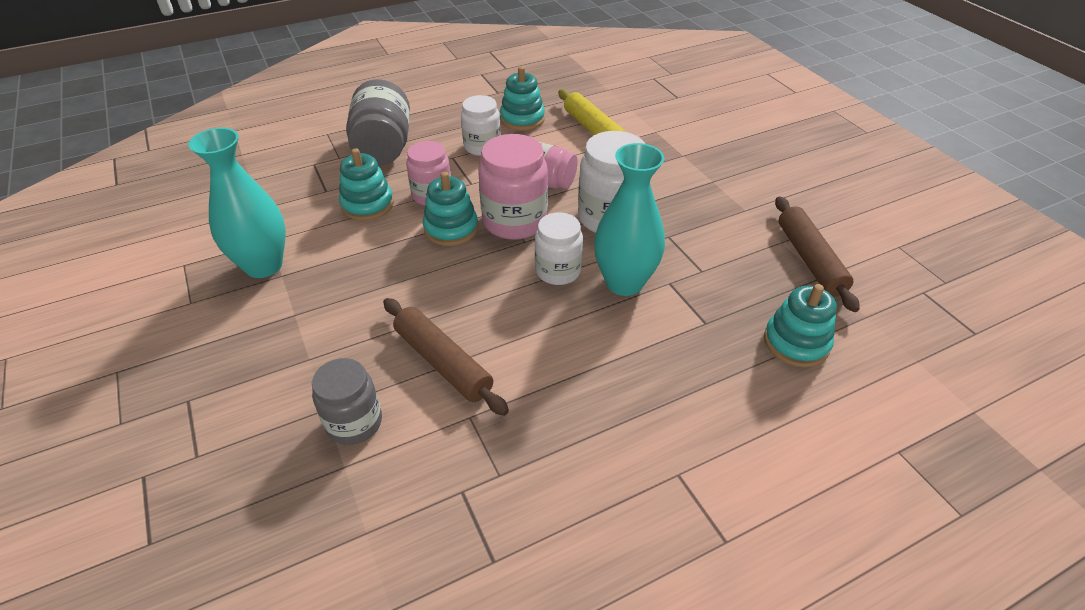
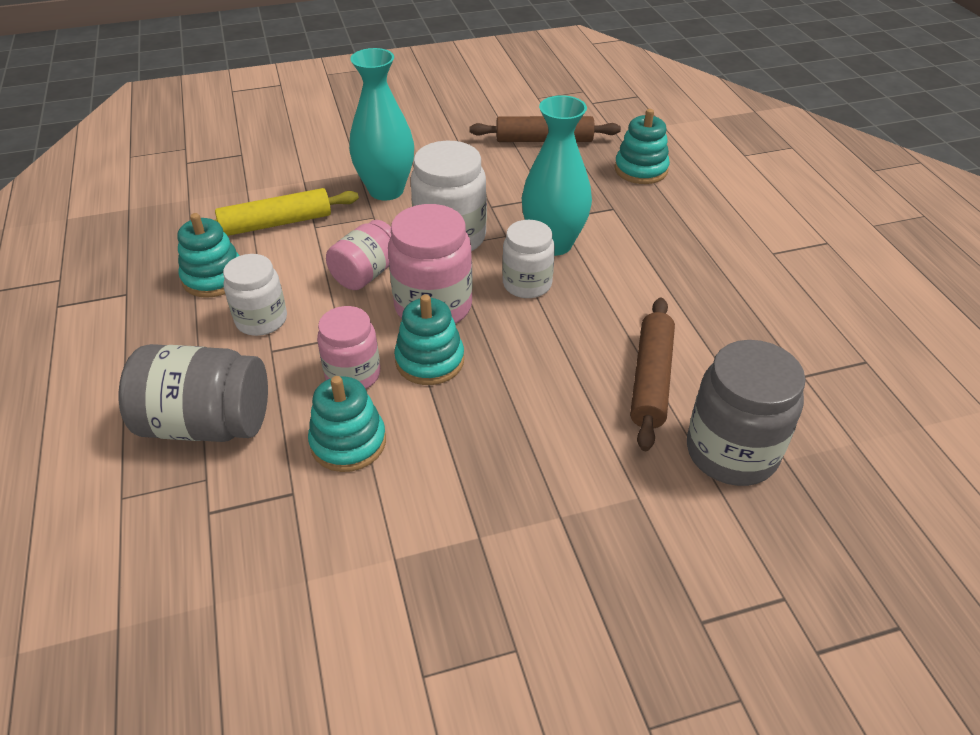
camera: 80 degrees left, 0 degrees up
(263, 265) = (453, 560): turquoise vase -> turquoise vase (386, 190)
(354, 423) = (731, 452): grey jar -> grey jar, size x1.53
(443, 362) = (650, 379): brown rolling pin -> brown rolling pin turned 45 degrees counterclockwise

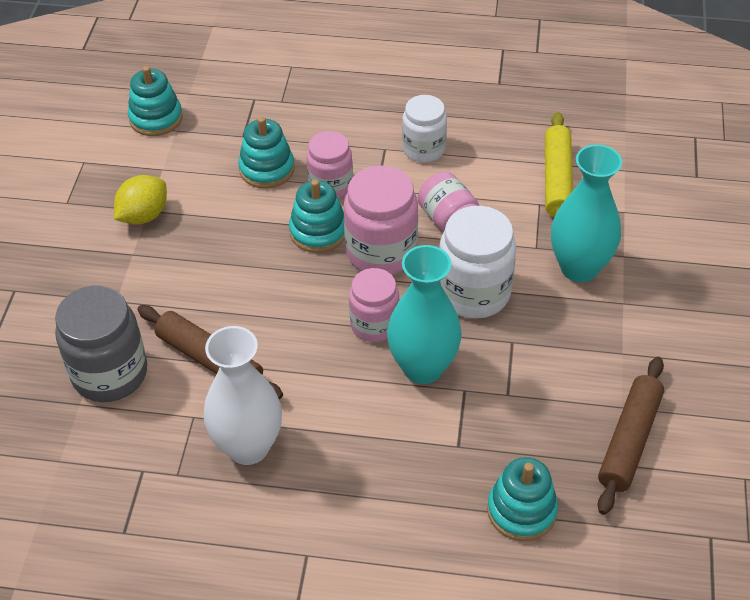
camera: 115 degrees right, 5 degrees up
(207, 424) = (329, 107): grey jar -> none
(214, 278) = (494, 131): turquoise stacking toy -> turquoise stacking toy (156, 118)
(491, 536) = (143, 215): none -> yellow lemon
(527, 284) = (374, 324): white jar -> pink jar
(717, 317) = (248, 447): none -> white vase

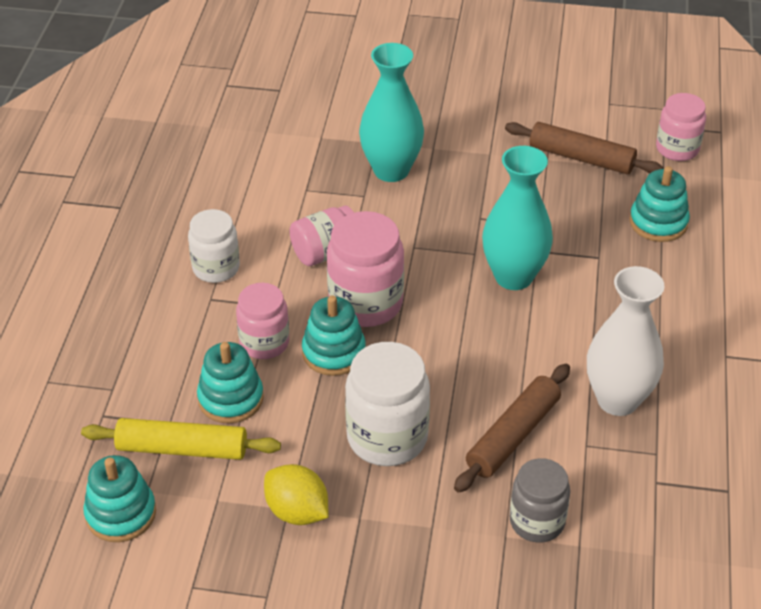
camera: 90 degrees left, 5 degrees down
(110, 373) = (537, 521): grey jar -> grey jar, size x0.65
(374, 324) = (462, 309): pink jar -> pink jar (677, 149)
(474, 293) = (421, 239): white jar -> white jar (387, 437)
(556, 180) = (274, 176): yellow rolling pin -> yellow rolling pin (182, 449)

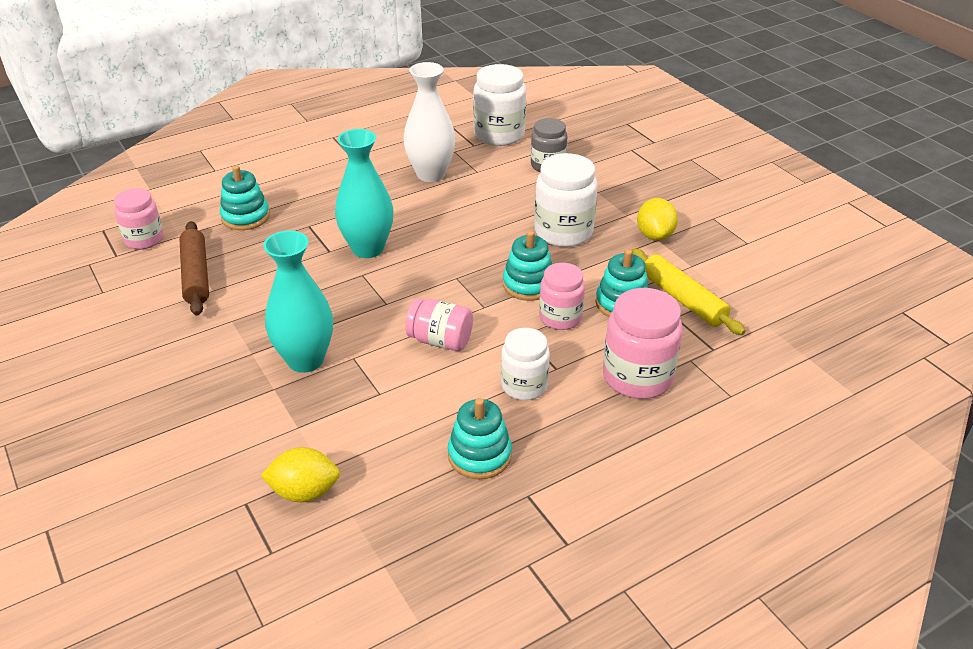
camera: 130 degrees left, 5 degrees down
(121, 514) = (755, 293): turquoise stacking toy -> turquoise stacking toy (479, 455)
(256, 115) = (304, 492): none -> yellow lemon
(365, 303) = (468, 295): pink jar -> pink jar (637, 377)
(512, 435) = (502, 194): brown rolling pin -> none
(661, 525) = (499, 135): none -> white jar

